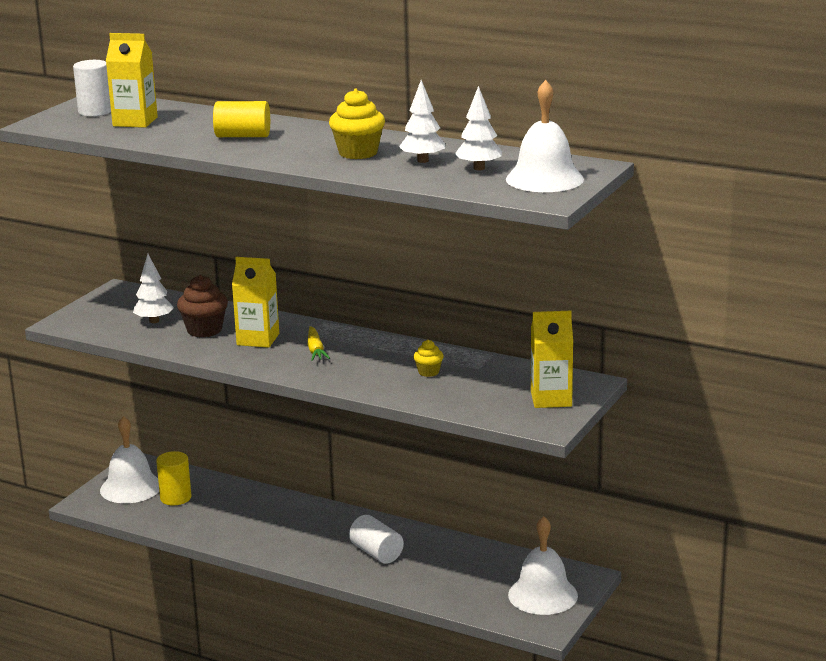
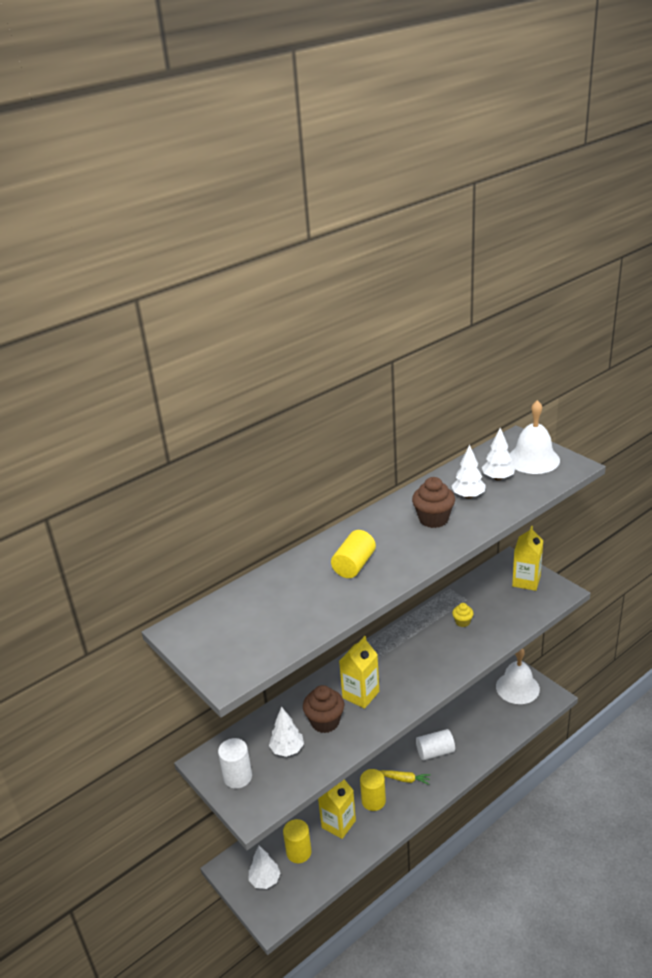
camera: 65 degrees left, 10 degrees up
(95, 111) = (217, 638): white cylinder -> white cylinder (237, 777)
(131, 487) = (265, 880): white bell -> white tree
(135, 122) = (269, 617): yellow carton -> yellow carton (338, 824)
(272, 527) = (373, 801): none -> yellow cylinder
(315, 350) = (397, 668): yellow carrot -> yellow carrot (404, 779)
(358, 153) = (433, 519): yellow cupcake -> brown cupcake

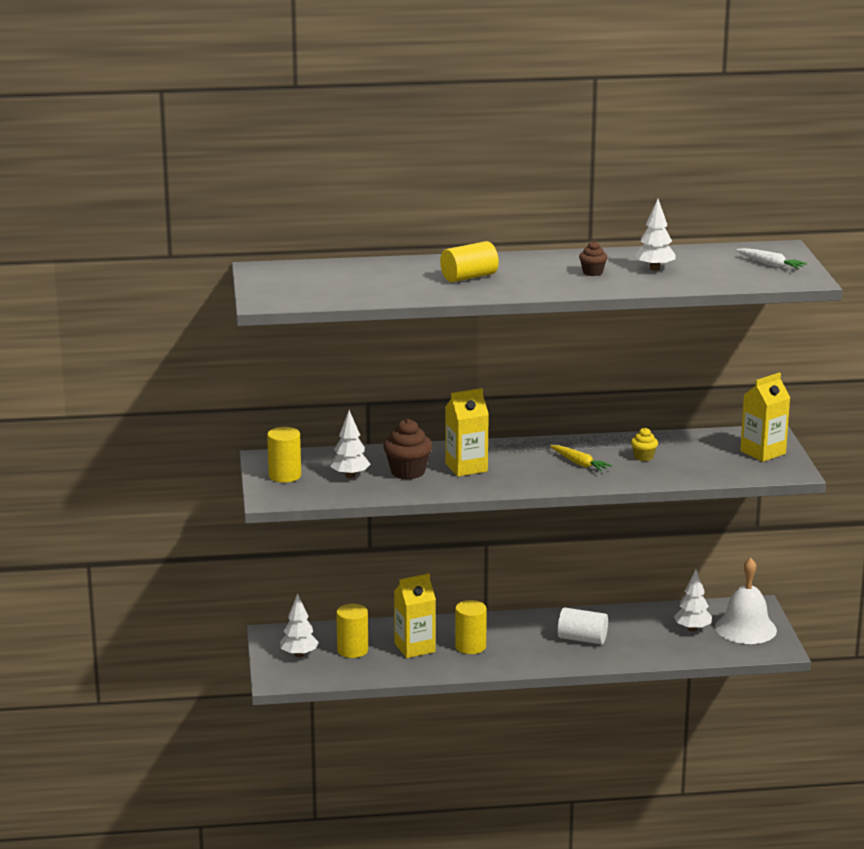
camera: 30 degrees right, 10 degrees down
(237, 777) = (285, 476): white cylinder -> yellow cylinder
(404, 779) = (522, 644): yellow carrot -> yellow carrot (579, 463)
(433, 519) = (592, 272): brown cupcake -> brown cupcake, size x0.56
(498, 478) = (708, 266): white tree -> white tree (692, 629)
(533, 459) = (770, 265): white bell -> white carrot

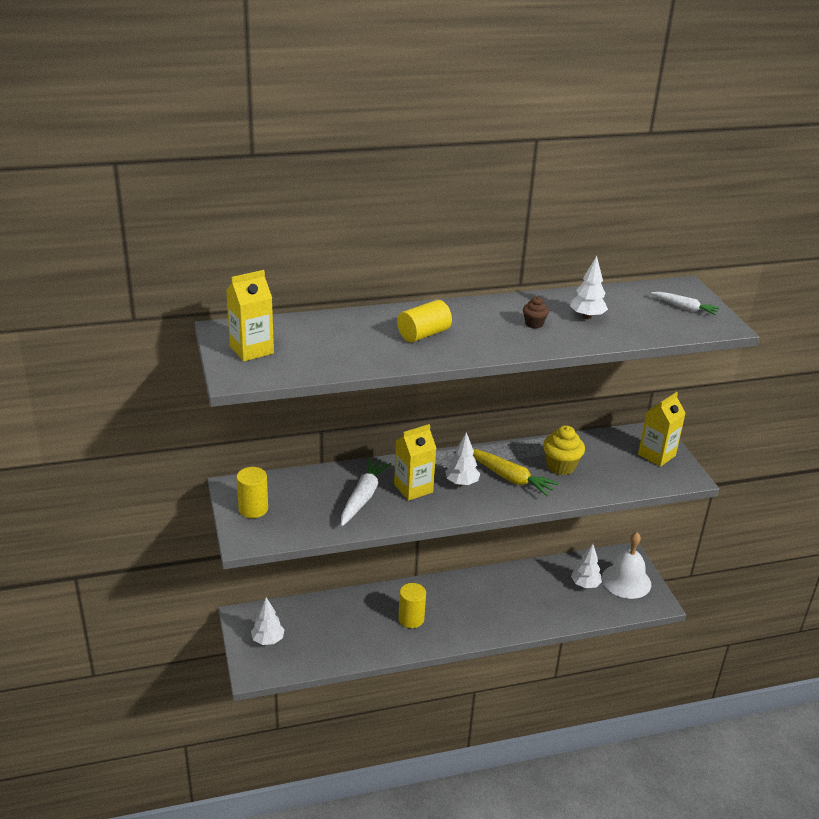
camera: 10 degrees left, 10 degrees up
(350, 476) = (312, 505): white tree -> white tree (461, 483)
(352, 650) = (313, 631): yellow cylinder -> none
(408, 472) = (363, 497): brown cupcake -> white carrot
(414, 648) = (365, 624): yellow carton -> yellow carton (251, 350)
(579, 463) = (509, 477): yellow carrot -> yellow carrot, size x1.61
(582, 639) = (500, 603): white cylinder -> none
(643, 457) = (561, 466): yellow cupcake -> yellow cupcake, size x1.78

